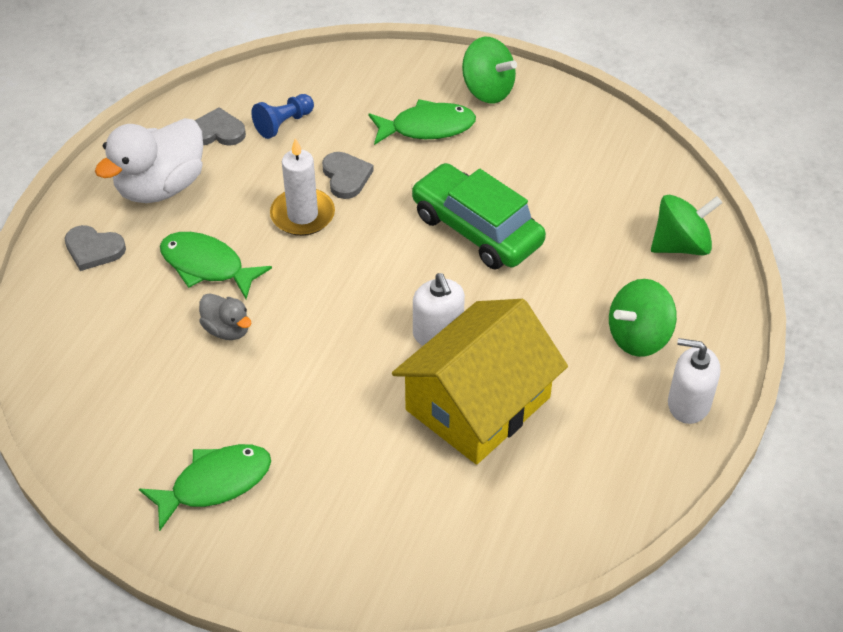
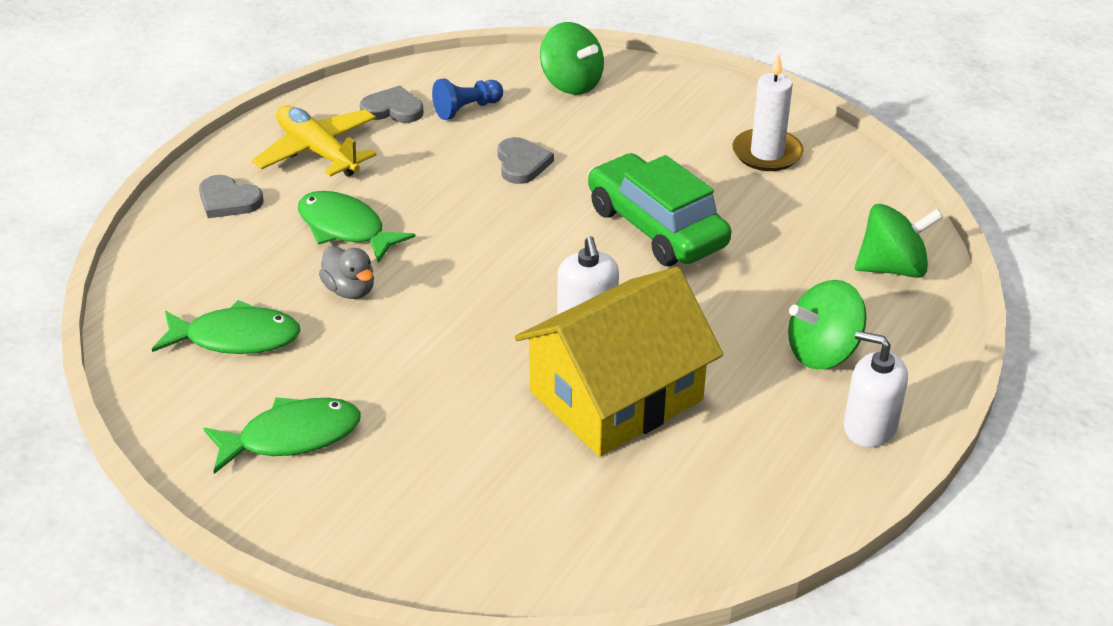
camera: 10 degrees right, 10 degrees down
(161, 187) = (318, 152): white duck -> yellow plane
(302, 215) = (464, 193): white candle -> white candle (767, 153)
(427, 127) = (624, 128): green fish -> green fish (236, 338)
(487, 90) = (700, 101): green spinning top -> green spinning top (571, 84)

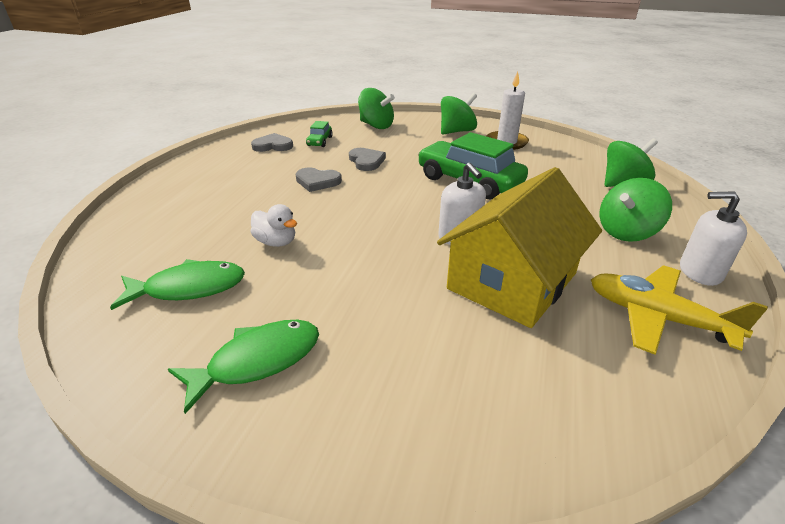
camera: 15 degrees left, 5 degrees down
(228, 200) = (168, 201): grey heart -> grey heart (317, 181)
(318, 152) = (229, 170): yellow plane -> yellow plane (657, 318)
(345, 229) = (261, 207): green fish -> none
(350, 290) = (276, 242): grey duck -> white duck
(467, 109) = (319, 141): blue pawn -> green car
(699, 116) = (456, 131): none -> green spinning top

